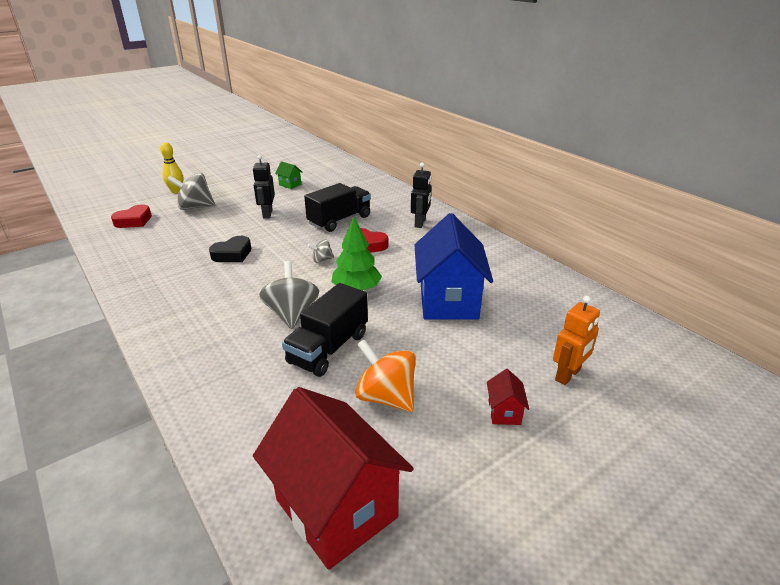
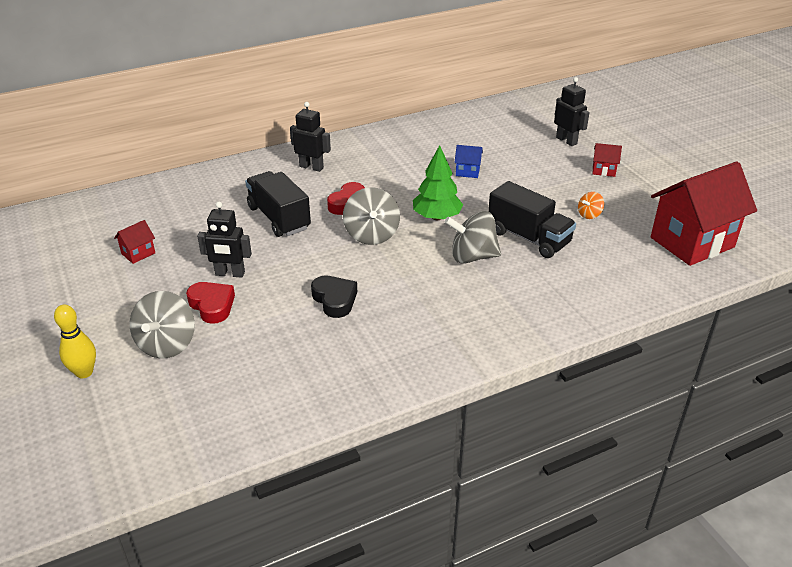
camera: 80 degrees left, 5 degrees up
(134, 221) = (184, 408): red heart -> red heart (212, 305)
(290, 185) = (138, 253): green house -> red house
(322, 260) = (371, 235): grey spinning top -> grey spinning top, size x1.96
(386, 397) = (589, 214): orange spinning top -> orange spinning top, size x0.51
(448, 301) = (467, 172): blue house -> blue house, size x0.40
(568, 375) = (566, 141): orange robot -> black robot

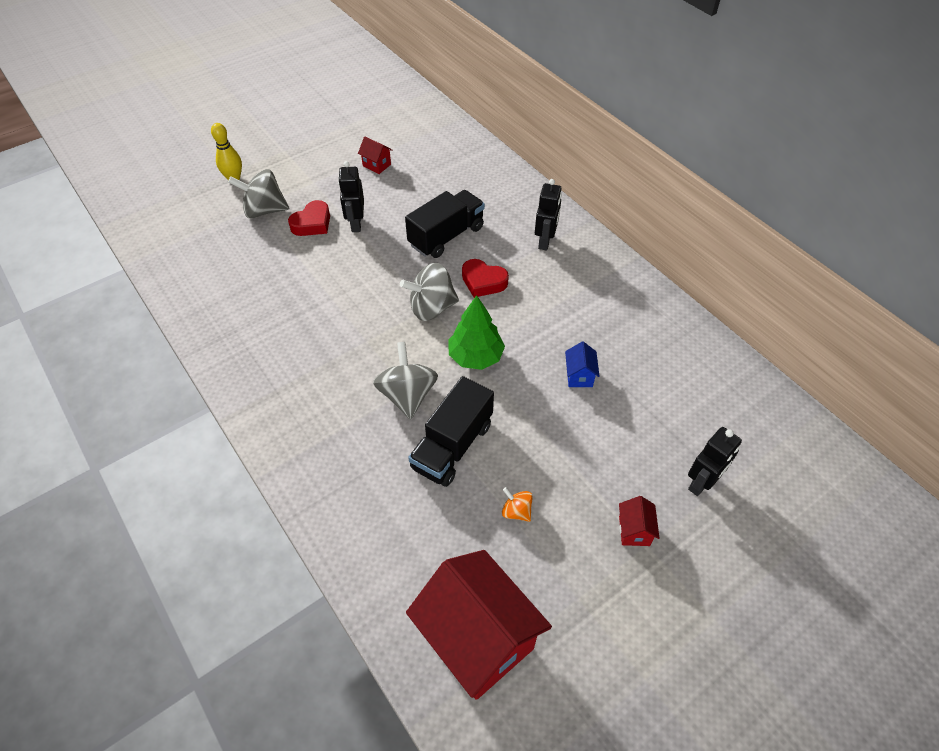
camera: 80 degrees right, 15 degrees up
(335, 300) = (326, 298): black heart -> none

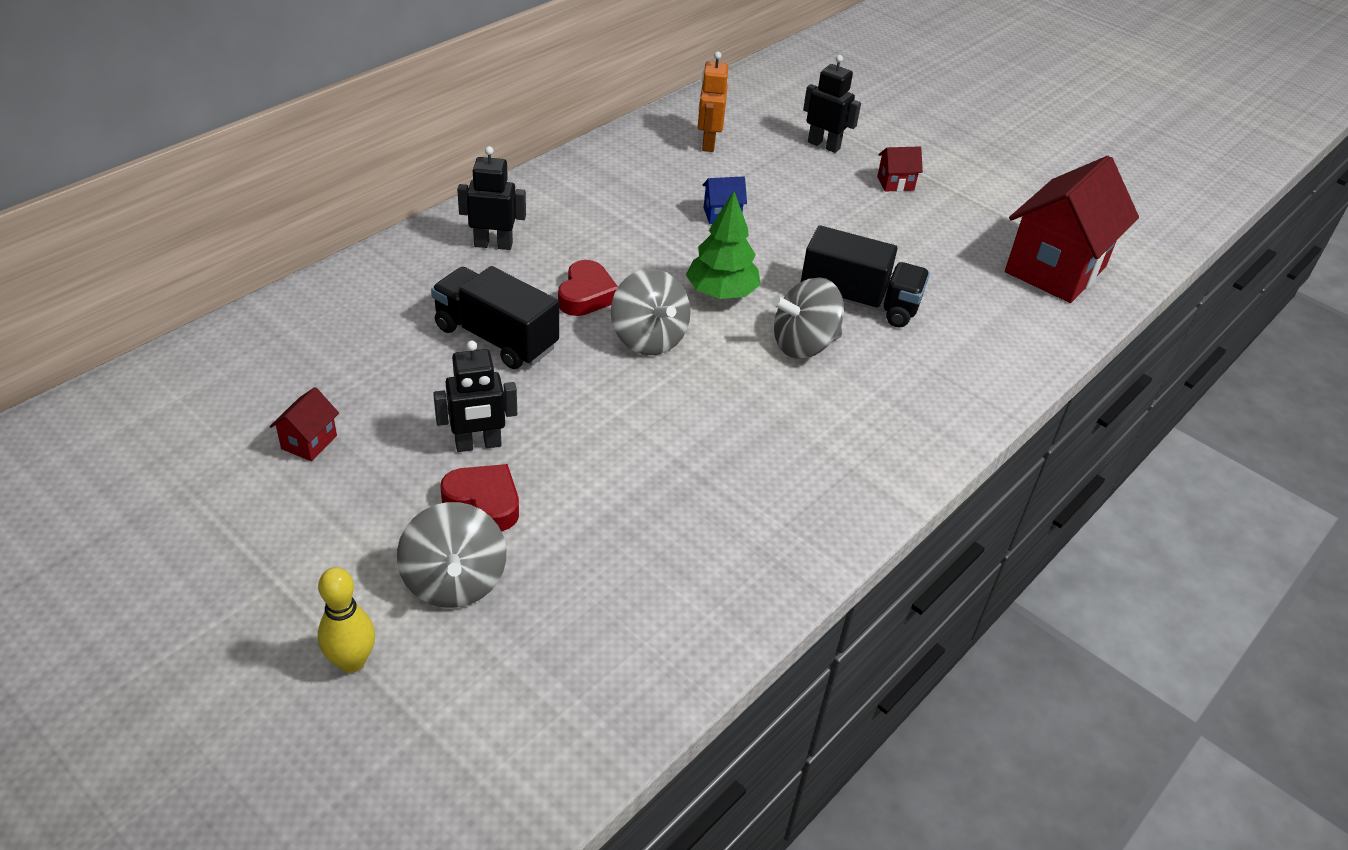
camera: 105 degrees left, 10 degrees down
(516, 511) = (914, 252): orange spinning top -> none
(694, 386) = (708, 143): none -> orange robot

